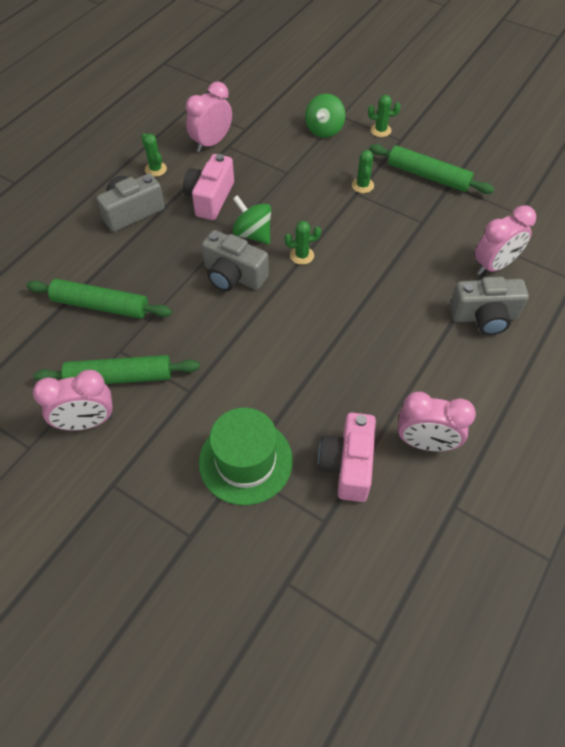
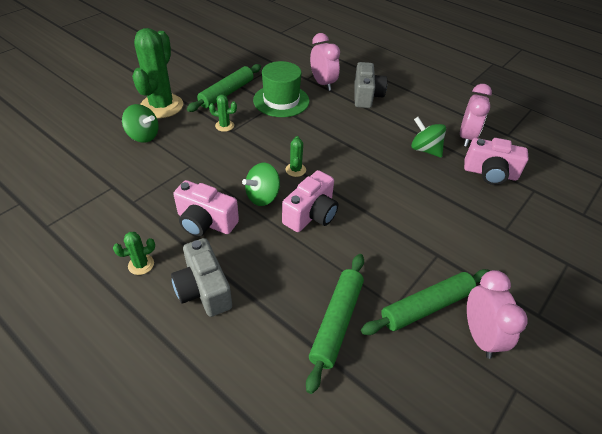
camera: 85 degrees left, 10 degrees down
(119, 377) = (427, 307): green rolling pin -> green rolling pin turned 60 degrees clockwise
(211, 143) = (121, 214): pink clock -> none
(233, 275) = (311, 214): grey camera -> pink camera
(245, 461) = (497, 225): green hat -> green hat (281, 100)
(378, 386) = (425, 149): none -> green spinning top
(380, 130) = (161, 106): green cactus -> green cactus, size x2.32

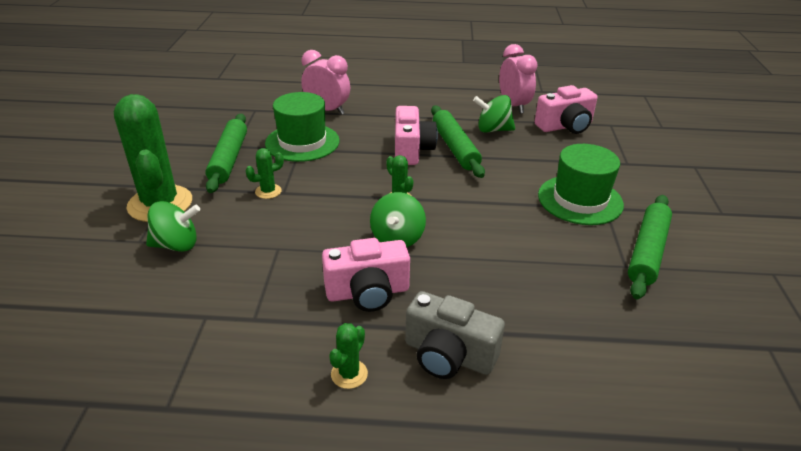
camera: 35 degrees left, 10 degrees down
(311, 214) = (464, 230): pink camera -> pink camera (411, 150)
(336, 322) = (599, 307): green rolling pin -> green rolling pin (455, 147)
(366, 96) = (385, 105): grey camera -> none
(424, 238) = (580, 200): none -> green hat
(479, 335) = (707, 250): pink clock -> none

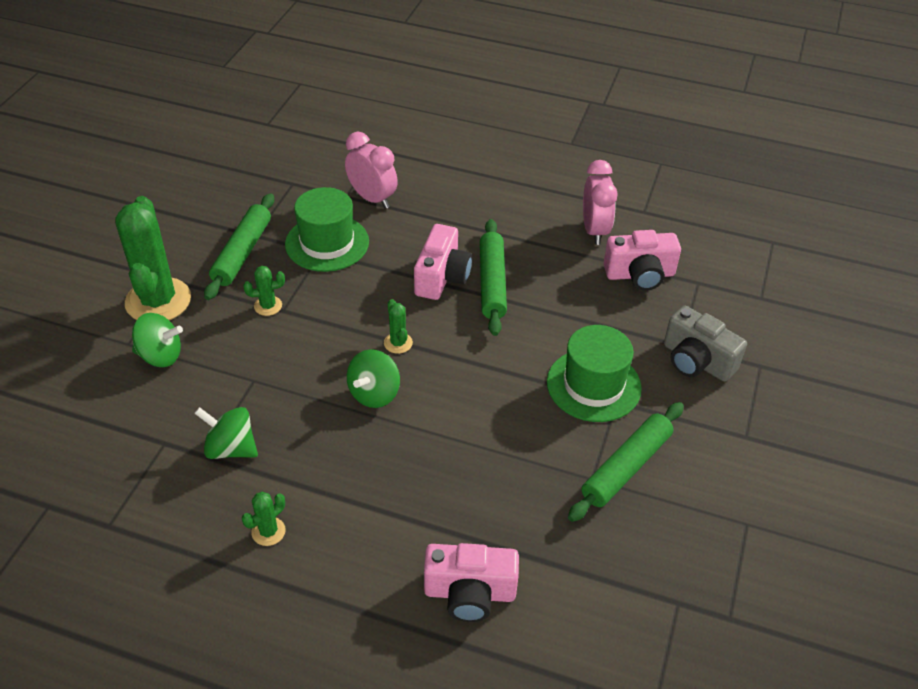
camera: 15 degrees right, 10 degrees up
(368, 292) = (319, 451): pink camera -> pink camera (470, 593)
(448, 355) = (364, 535): grey camera -> grey camera (696, 361)
(493, 130) = (549, 264): green spinning top -> green spinning top (231, 448)

